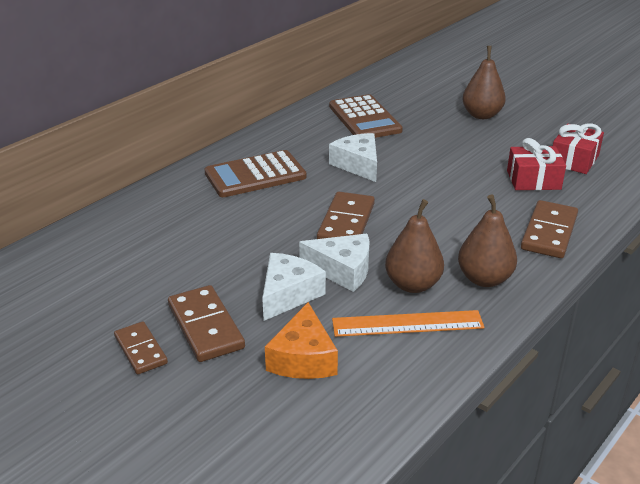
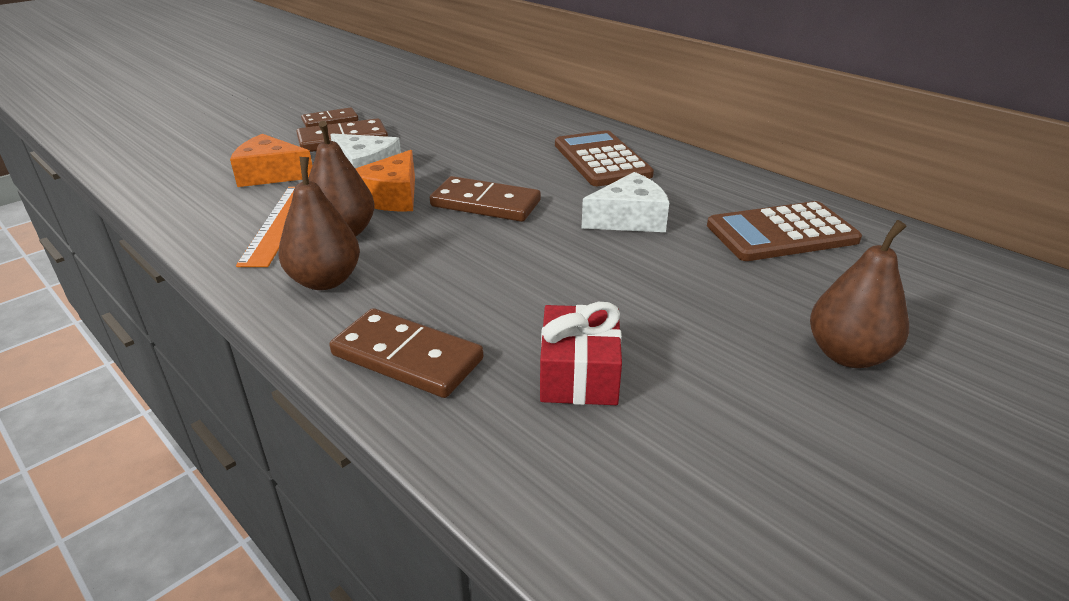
camera: 95 degrees right, 0 degrees up
(342, 270) = (391, 197): white cheese -> orange cheese
(574, 160) = (663, 451): red gift -> none

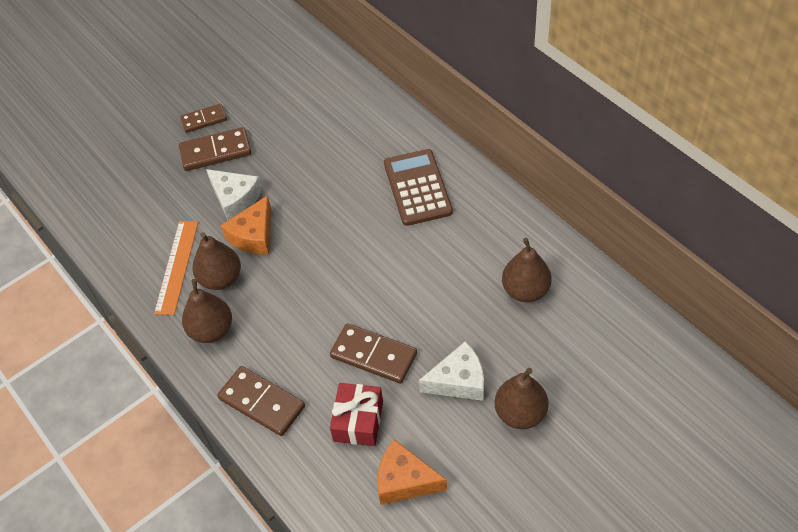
camera: 10 degrees right, 20 degrees up
(271, 174) = (164, 202): orange cheese -> orange cheese (404, 480)
(485, 204) = (321, 246): brown domino -> brown domino (374, 355)
(629, 219) = (421, 269): white cheese -> white cheese (459, 381)
(781, 233) = (525, 290): brown calculator -> brown pear

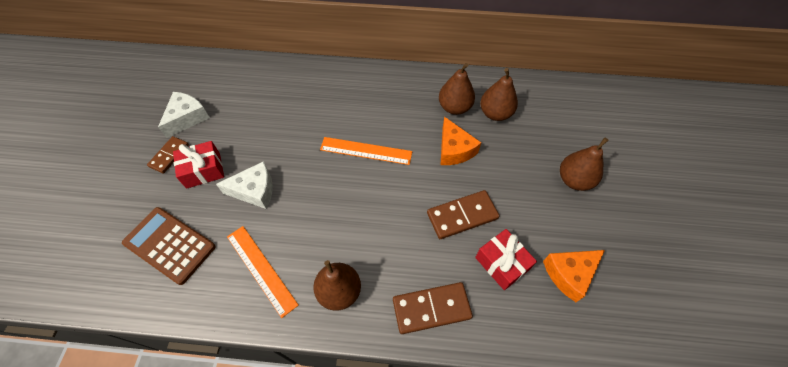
camera: 50 degrees left, 5 degrees up
(215, 152) = (203, 170): brown domino -> red gift
(221, 279) = (305, 251): brown pear -> brown pear (454, 107)
(253, 235) = (296, 204): orange cheese -> orange cheese (454, 150)
(359, 233) = (366, 151): none -> orange ruler
(417, 188) = (370, 101): brown calculator -> brown calculator (169, 245)
(459, 381) = (524, 190): white cheese -> white cheese (187, 118)

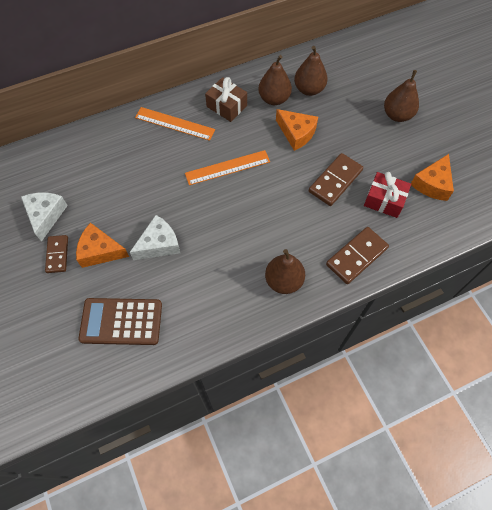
camera: 30 degrees left, 5 degrees up
(203, 170) = (100, 251): red gift -> orange cheese
(261, 269) = (212, 298): orange ruler -> orange ruler (174, 123)
(405, 94) = (226, 106): none -> brown gift

